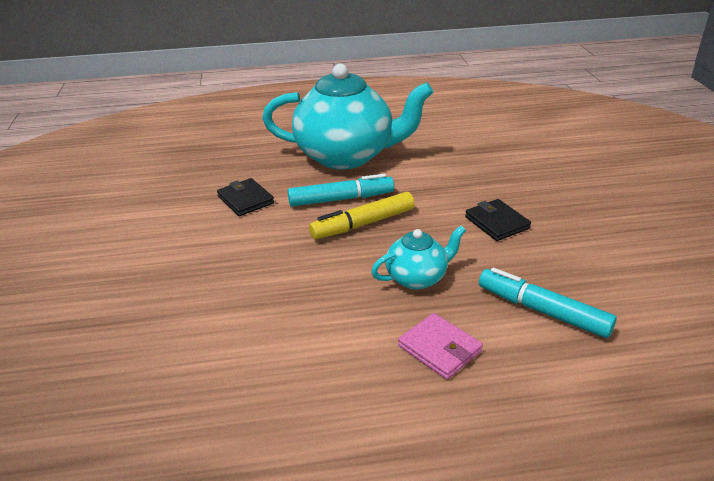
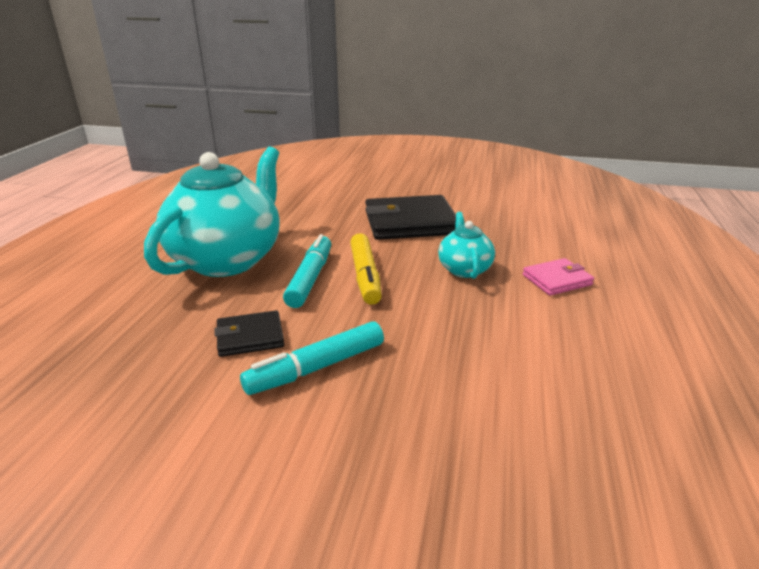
camera: 70 degrees left, 5 degrees down
(496, 223) = (410, 223): black wallet -> black wallet, size x1.90
(543, 311) = (526, 235): turquoise marker -> turquoise marker (317, 367)

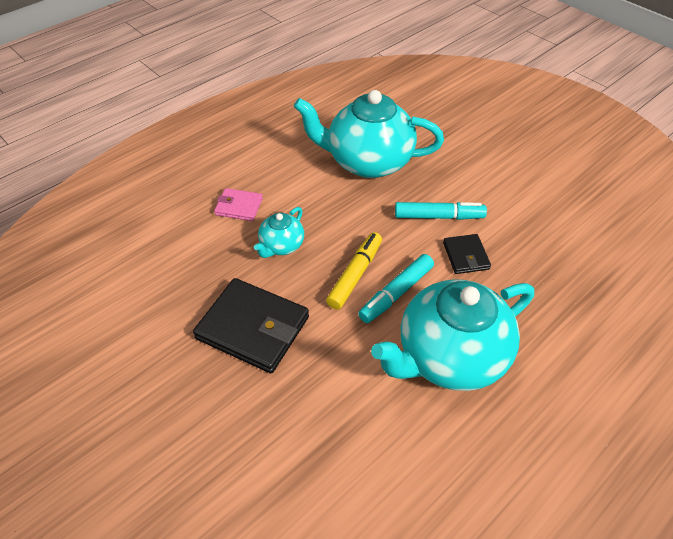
camera: 145 degrees left, 20 degrees up
(250, 337) = (465, 256): black wallet -> black wallet turned 60 degrees clockwise
(498, 401) = (368, 162): none -> turquoise teapot

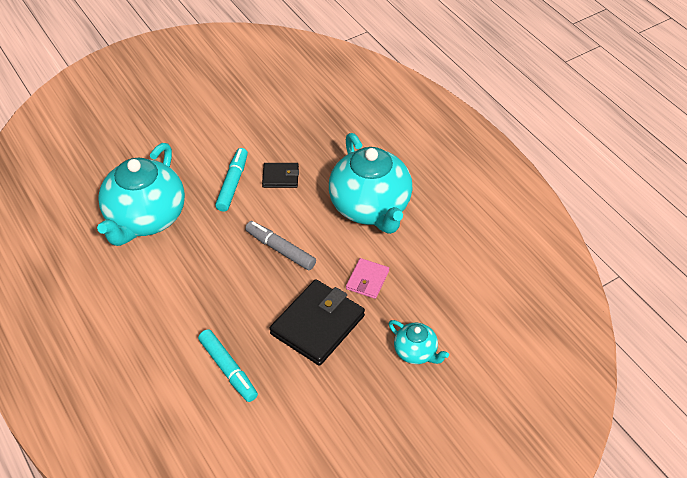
camera: 80 degrees left, 0 degrees up
(239, 206) = (170, 326): pink wallet -> pink wallet (367, 280)
(281, 246) = (232, 297): turquoise teapot -> turquoise teapot (416, 352)
(355, 275) = (280, 250): yellow marker -> grey marker
(396, 293) = (306, 226): turquoise marker -> turquoise marker (228, 369)

